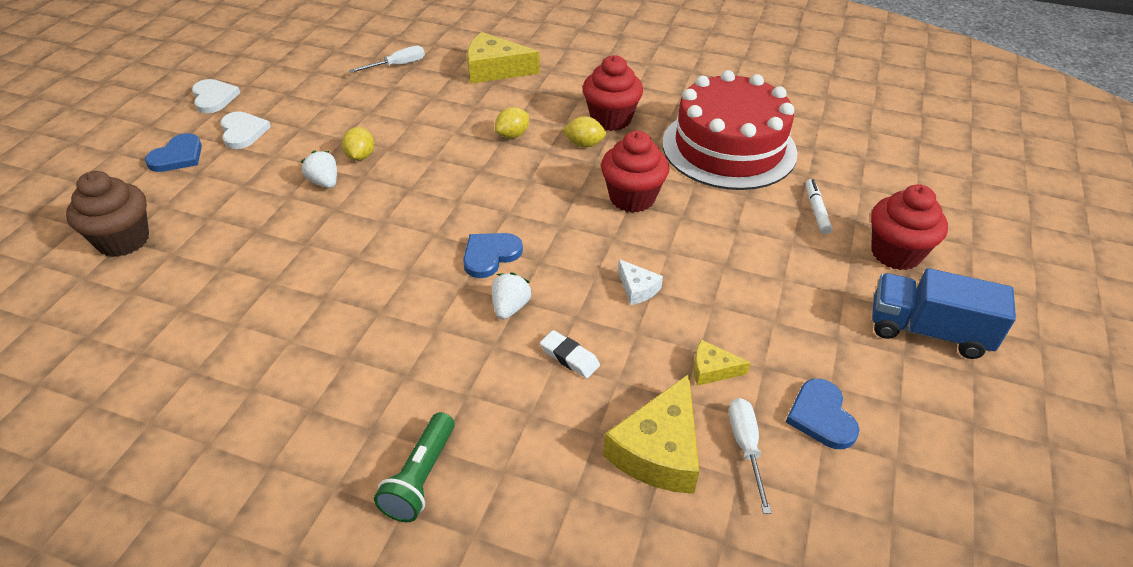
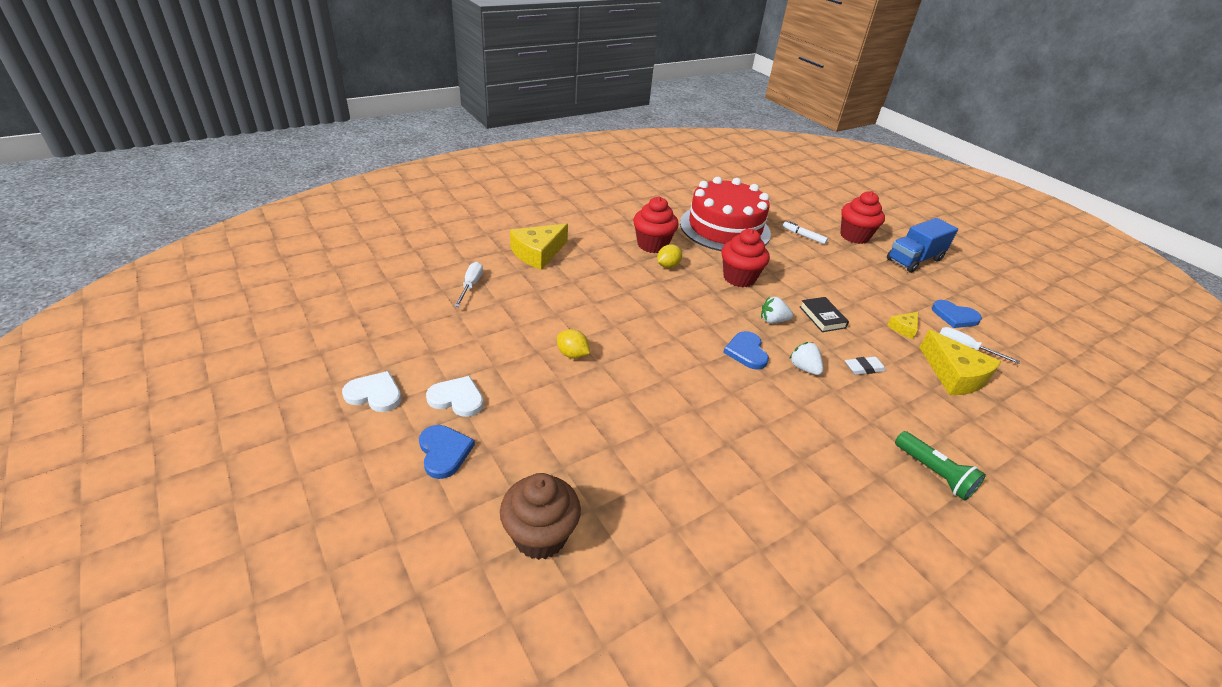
camera: 55 degrees left, 5 degrees down
(324, 182) = (586, 385): white strawberry -> white strawberry (773, 320)
(512, 135) = (626, 284): yellow lemon -> none
(637, 288) = (822, 317): white cheese -> black book

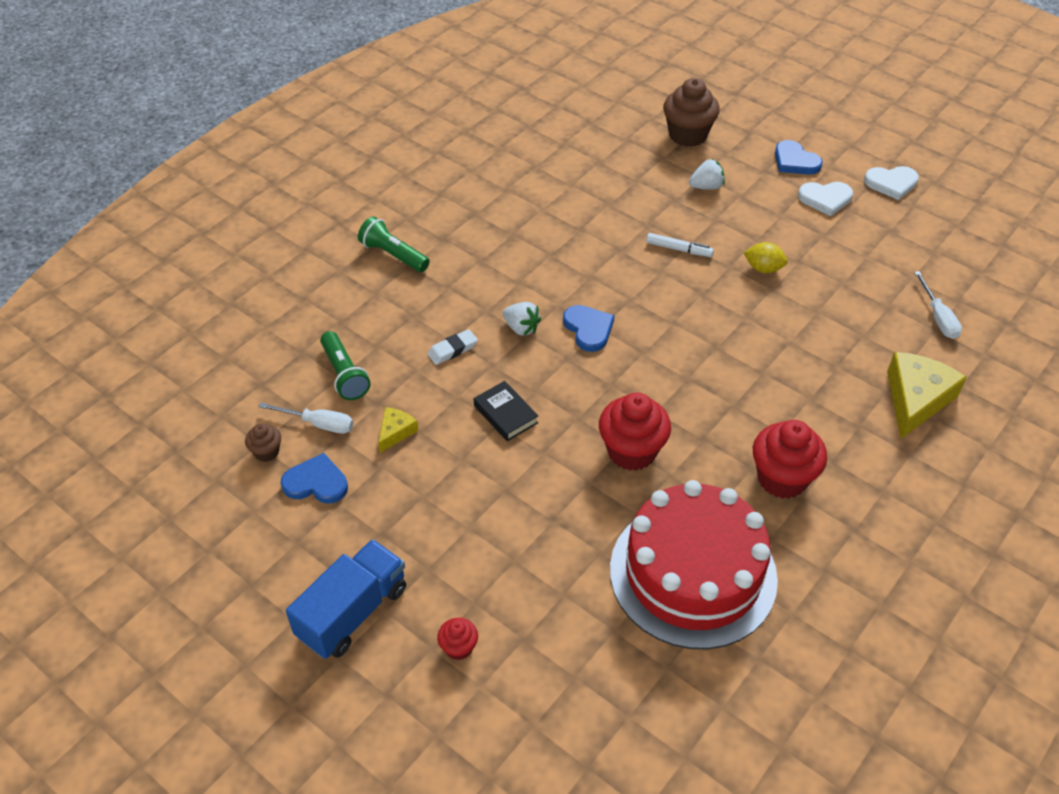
camera: 165 degrees right, 10 degrees up
(668, 266) = (737, 439): yellow lemon -> none
(773, 320) = (568, 386): white strawberry -> white strawberry (706, 187)
(803, 236) = (552, 607): white marker -> white marker (679, 249)
(854, 236) = (458, 647): red cupcake -> red cupcake, size x0.50
(954, 375) = (345, 374): yellow cheese -> green flashlight
(998, 341) = (266, 452): none -> brown cupcake

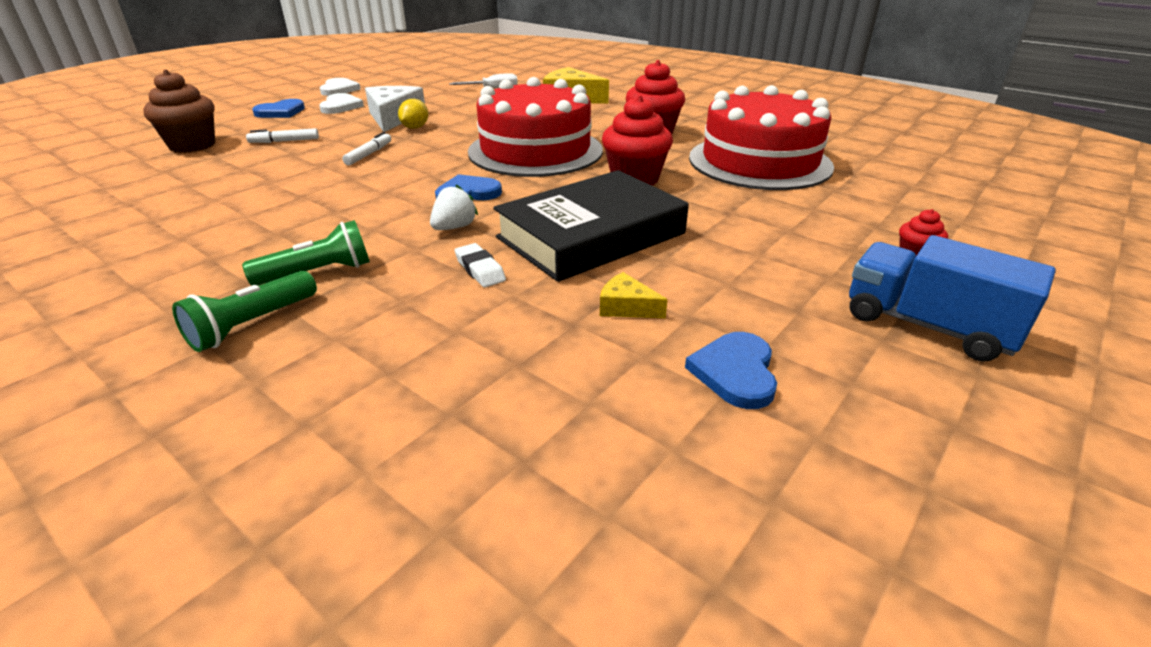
camera: 90 degrees left, 15 degrees down
(266, 452) = (688, 435): brown cupcake -> none
(318, 424) = (618, 379): white screwdriver -> none
(345, 374) = (513, 358): green flashlight -> green flashlight (318, 272)
(505, 414) = (591, 235): black book -> black book, size x2.34
(704, 370) = (535, 151): none -> red cake
(706, 187) = (284, 141): white strawberry -> white marker
(794, 246) = (393, 117): none -> white cheese

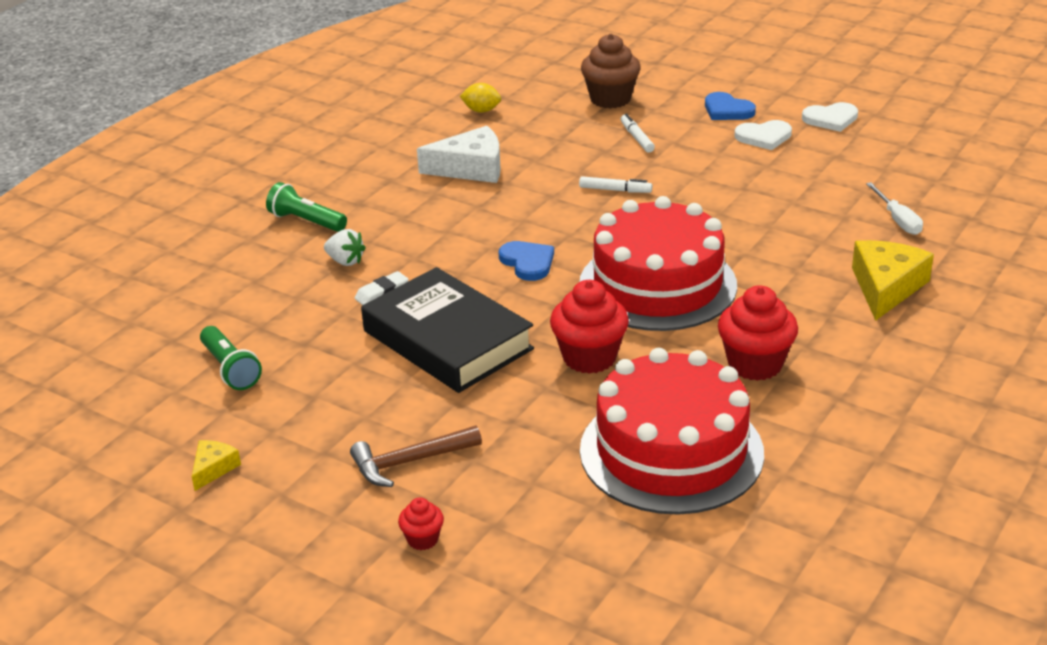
camera: 85 degrees right, 0 degrees up
(318, 272) = (373, 226): green flashlight -> green flashlight (231, 369)
(393, 117) = (738, 177): white cheese -> white cheese (471, 168)
(415, 127) = (707, 197): yellow lemon -> yellow lemon (481, 110)
(454, 227) = (454, 268): white strawberry -> white strawberry (345, 261)
(626, 307) = (328, 366): yellow cheese -> yellow cheese (213, 468)
(735, 372) = (244, 416): blue heart -> none
(801, 260) = (409, 462): none -> brown hammer
(927, 326) = (299, 521): blue truck -> none

